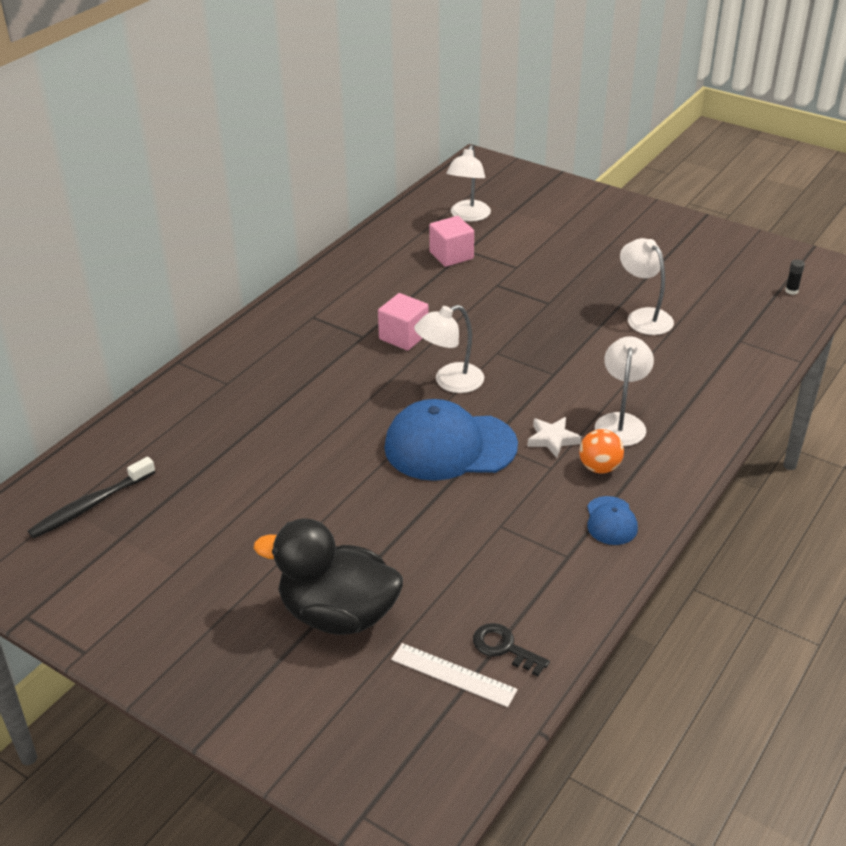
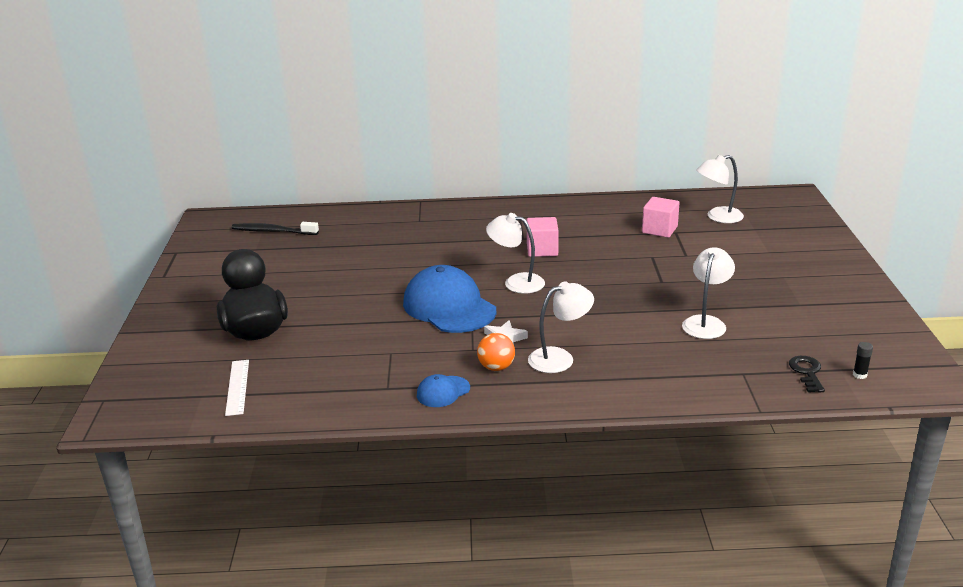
camera: 55 degrees right, 10 degrees down
(504, 648) = (276, 396): black key -> black key (807, 372)

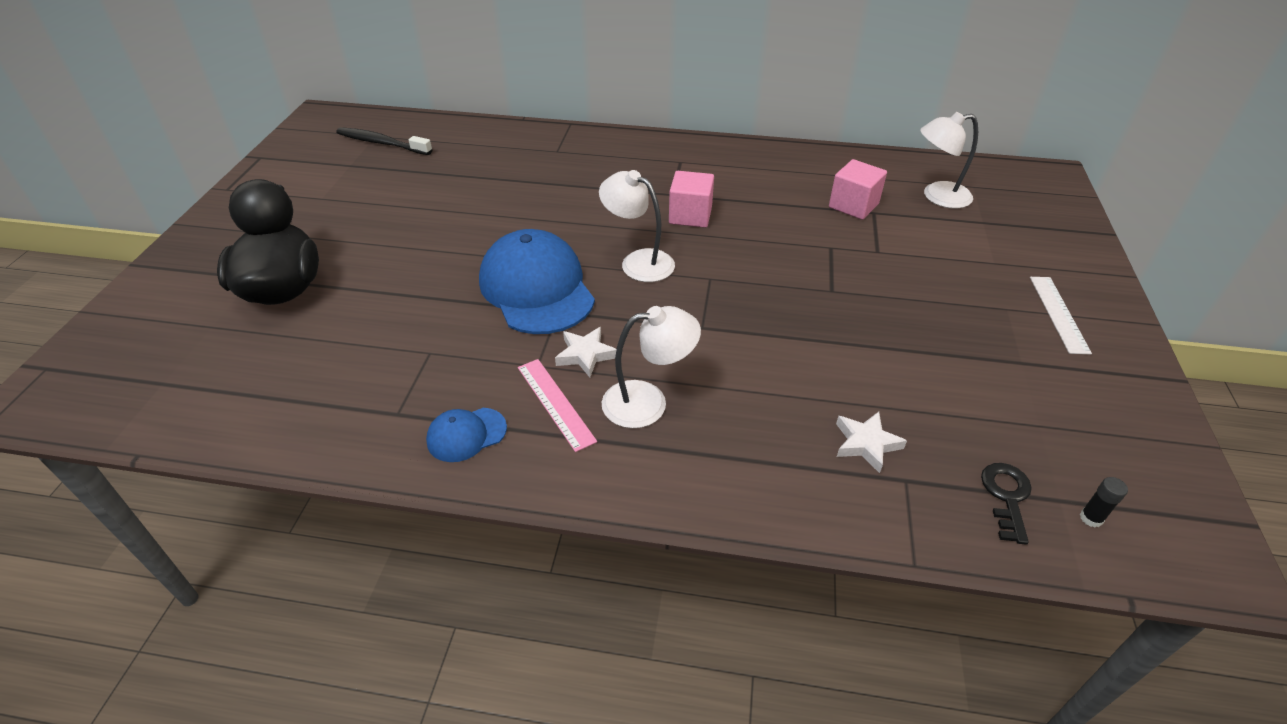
camera: 10 degrees right, 15 degrees up
(237, 387) = (212, 376): white ruler -> white ruler (1058, 314)
(496, 367) = (556, 403): orange ball -> pink ruler
(706, 322) = (875, 373): white lamp -> none
(712, 359) = (866, 444): none -> white star

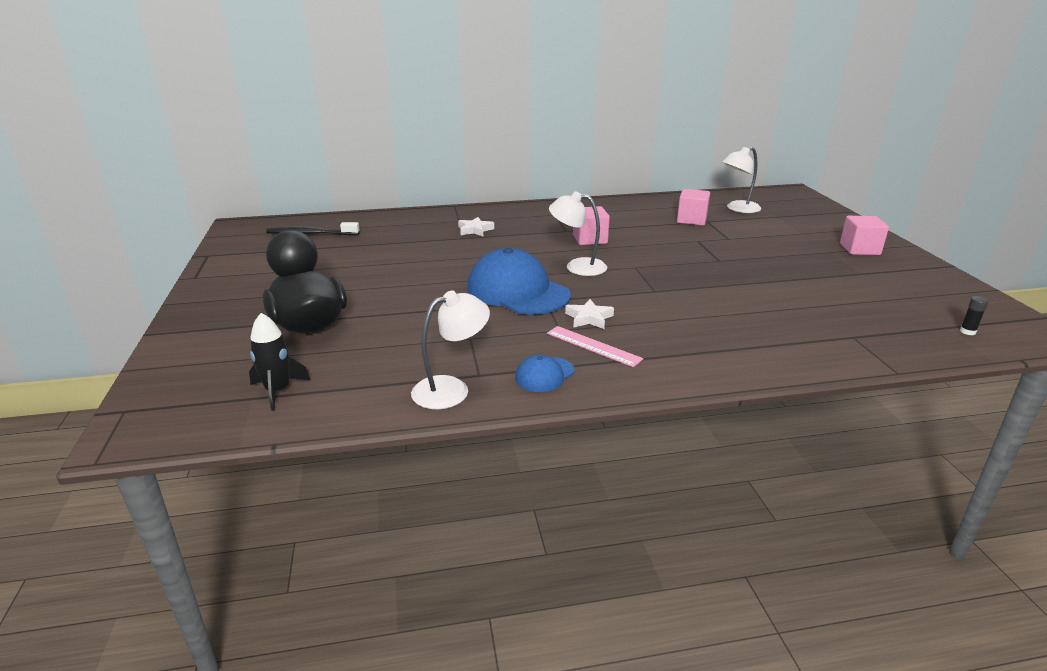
camera: 20 degrees left, 15 degrees down
(190, 380) = (278, 391): none -> black rocket
(648, 402) = (657, 333): white lamp -> white lamp (451, 389)
(866, 444) = (813, 325): white star -> white star (475, 230)
(1006, 497) = (915, 332): black key -> none
(1058, 314) = (859, 249): white ruler -> pink cube

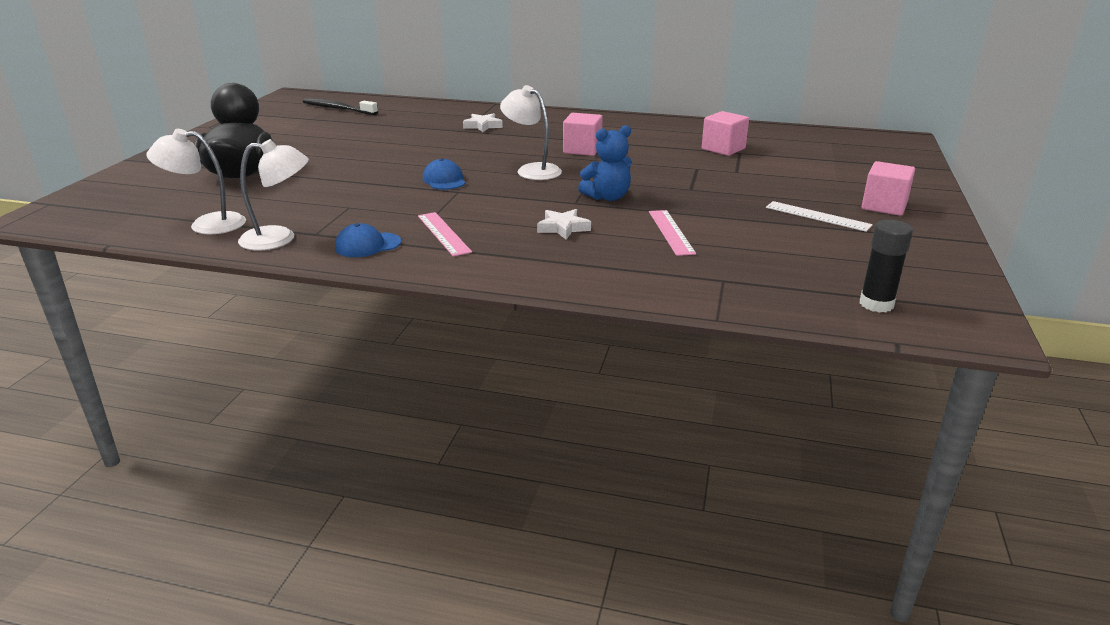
camera: 25 degrees right, 0 degrees up
(278, 391) = (158, 213): black rocket -> none
(517, 291) = (444, 180): blue cap -> blue cap, size x0.47
(589, 318) = (475, 212): white star -> white star (563, 228)
(671, 280) = (607, 197): none -> blue teddy bear
(738, 209) = (798, 146): white lamp -> white lamp (207, 224)
(760, 302) = (670, 232): none -> pink ruler
(833, 266) = (817, 216): none -> white ruler
(967, 331) = (876, 304): black glue stick -> black glue stick, size x1.81

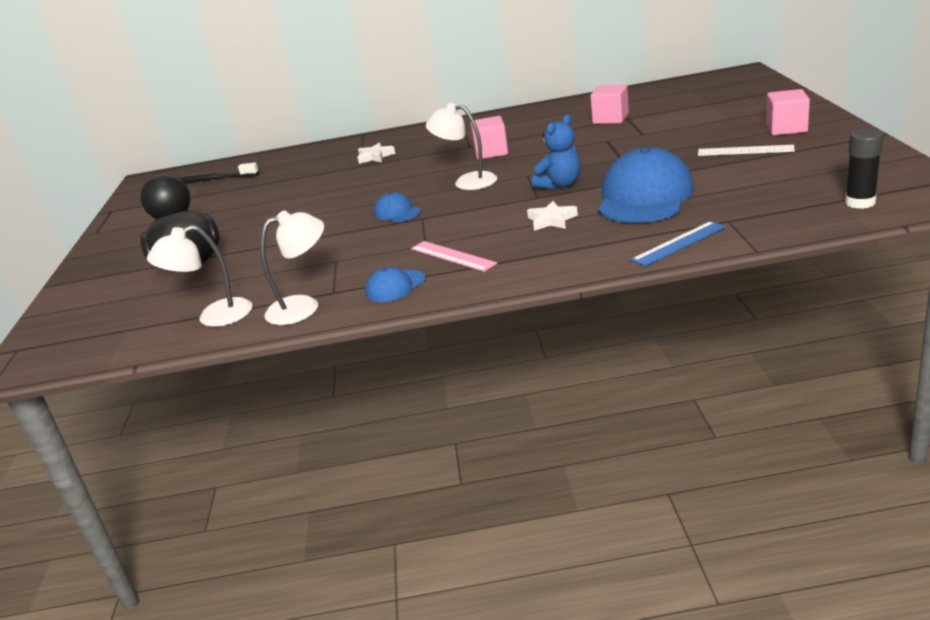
camera: 15 degrees left, 0 degrees up
(651, 287) = (679, 243): none -> blue ruler
(670, 232) = (644, 197): pink ruler -> blue cap

